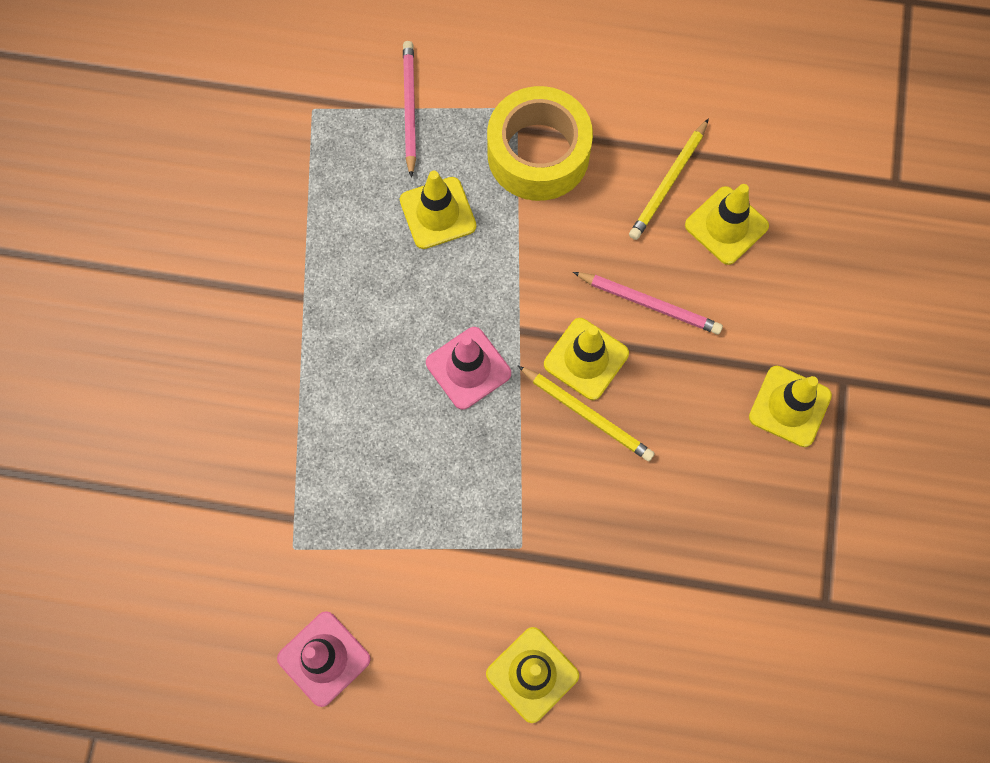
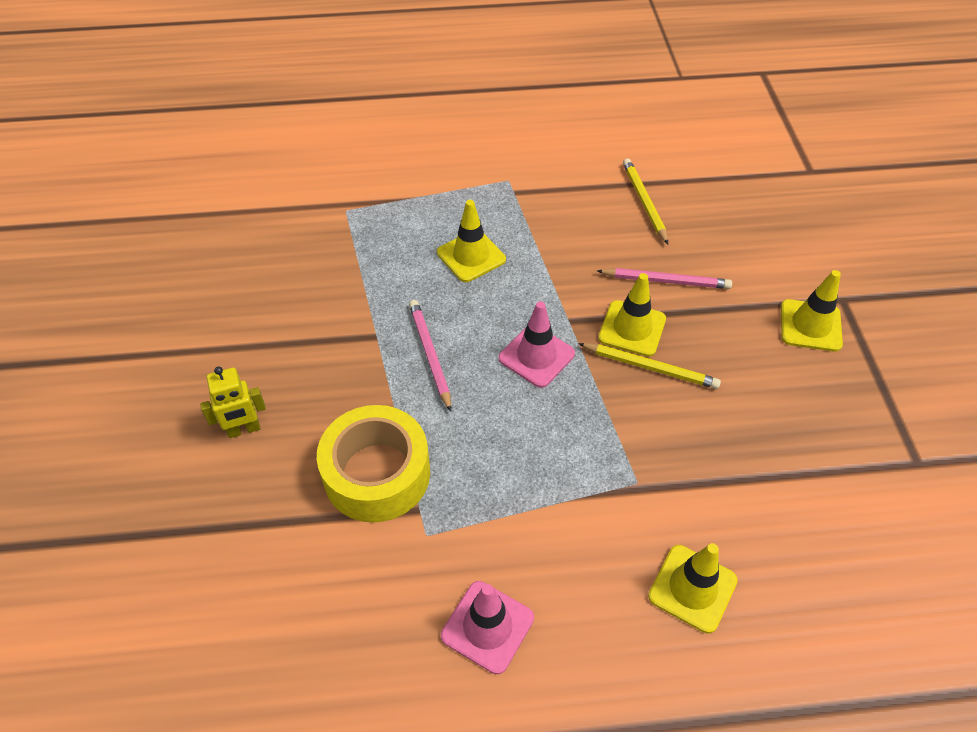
camera: 15 degrees left, 20 degrees down
(140, 381) = (244, 430): none -> yellow robot
(409, 108) = (424, 195): pink pencil -> pink pencil (430, 355)
(538, 154) = (536, 204): yellow tape -> yellow tape (377, 474)
(668, 182) = (644, 202): yellow pencil -> yellow pencil turned 150 degrees clockwise
(726, 226) = (701, 220): yellow traffic cone -> none

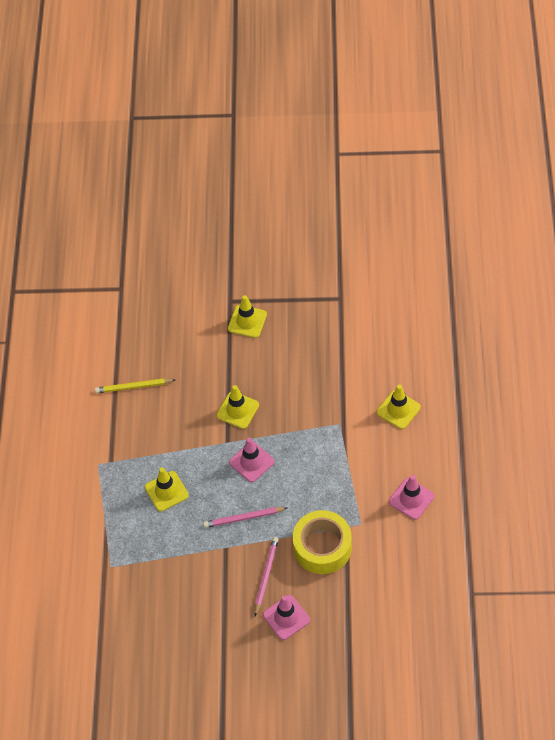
camera: 80 degrees left, 5 degrees up
(244, 430) = (286, 617): yellow robot -> pink traffic cone
(650, 367) = (267, 405): yellow pencil -> none
(666, 281) = (203, 386): pink pencil -> pink pencil (266, 576)

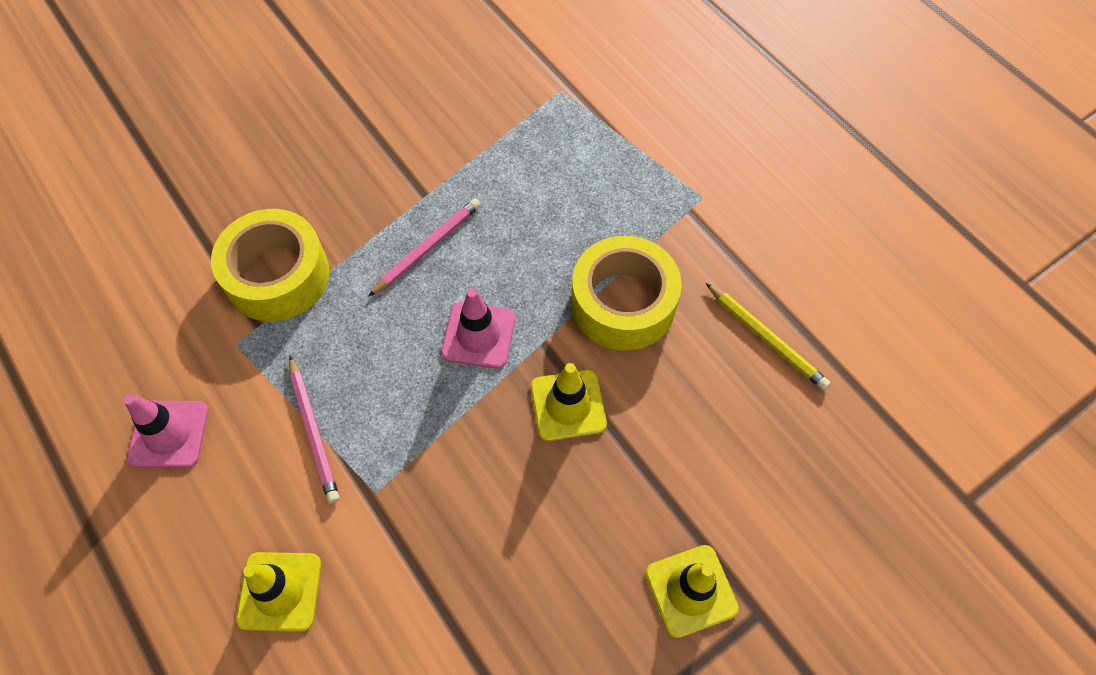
camera: 140 degrees right, 5 degrees up
(133, 387) = (766, 338): yellow pencil -> yellow pencil turned 90 degrees clockwise
(166, 491) = (571, 218): yellow traffic cone -> none
(178, 437) = (623, 303): none -> yellow tape
(266, 576) = (338, 193): pink pencil -> pink pencil (313, 431)
(286, 617) = (272, 160): pink traffic cone -> none

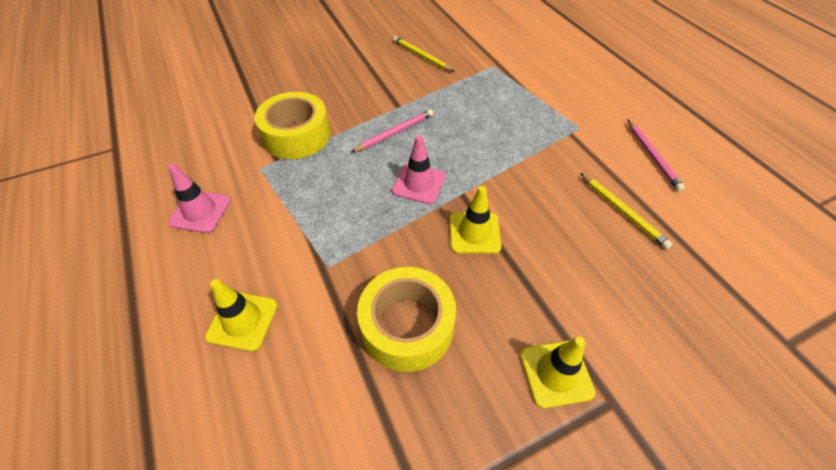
camera: 10 degrees right, 10 degrees down
(313, 431) = (295, 223): pink pencil -> pink pencil (652, 156)
(444, 85) = (421, 56): none -> yellow pencil
(623, 303) = (520, 178): yellow tape -> yellow tape (407, 326)

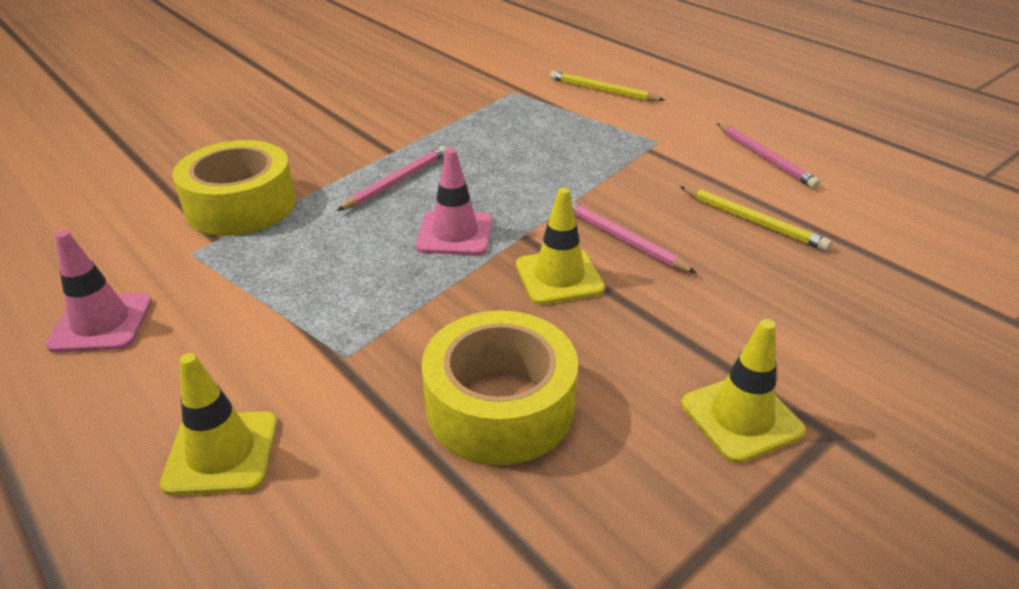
camera: 15 degrees left, 15 degrees down
(421, 56) = (406, 93): yellow pencil -> yellow pencil (603, 90)
(526, 210) = (622, 239): none -> pink pencil

